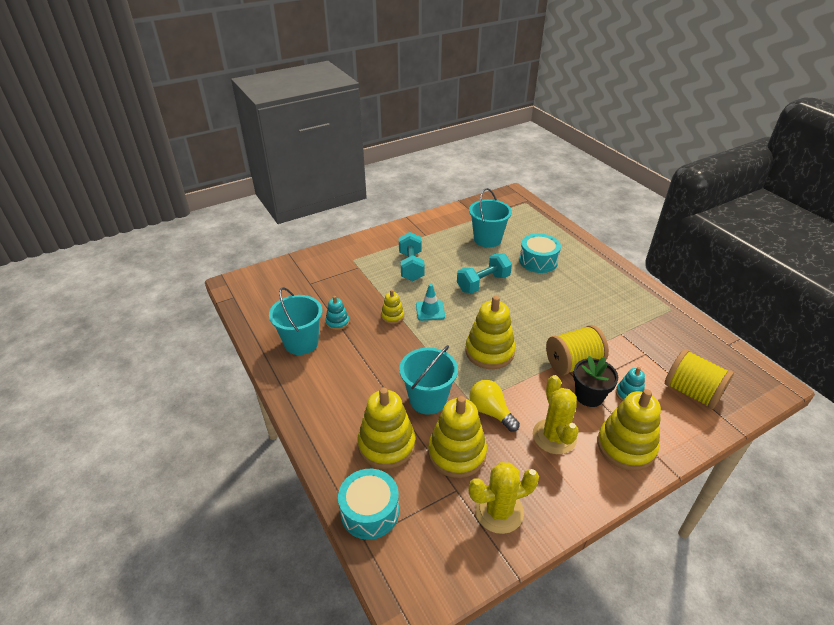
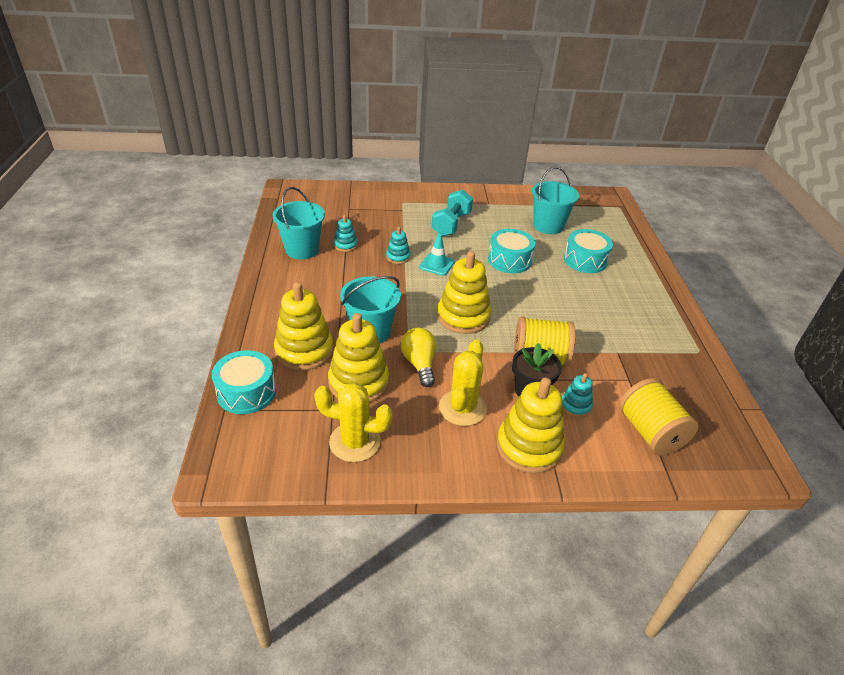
camera: 25 degrees right, 0 degrees up
(392, 316) = (398, 257): yellow stacking toy -> turquoise stacking toy
(483, 283) = (509, 260): turquoise dumbbell -> turquoise drum

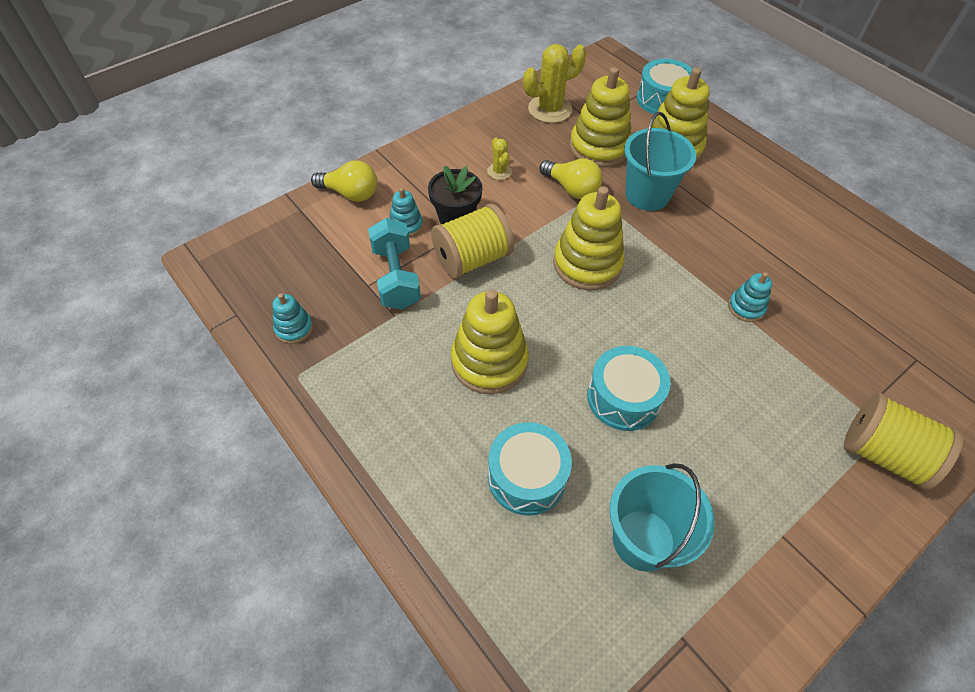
camera: 145 degrees right, 15 degrees up
(302, 250) = (844, 249): turquoise bucket -> none
(345, 245) = (819, 287): turquoise stacking toy -> turquoise stacking toy (294, 328)
(437, 265) = (693, 325): turquoise traffic cone -> none
(451, 224) = (769, 426): turquoise dumbbell -> turquoise dumbbell (396, 277)
(462, 408) = (499, 171): yellow cactus -> yellow cactus, size x0.52
(529, 447) = (423, 169): yellow stacking toy -> yellow stacking toy (489, 361)
(611, 460) = (350, 193): none -> yellow light bulb
(650, 432) = (325, 236): yellow spool -> yellow spool (883, 454)

